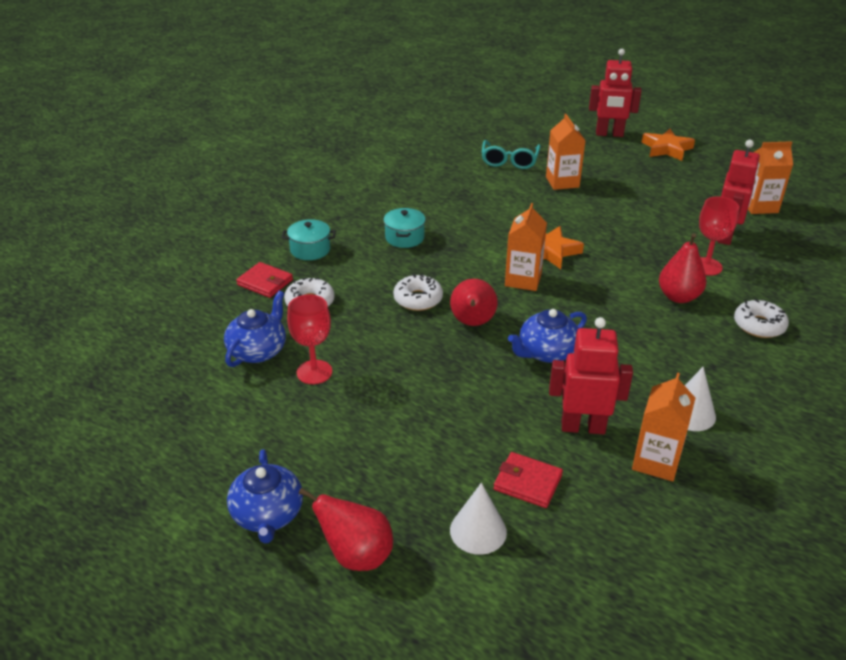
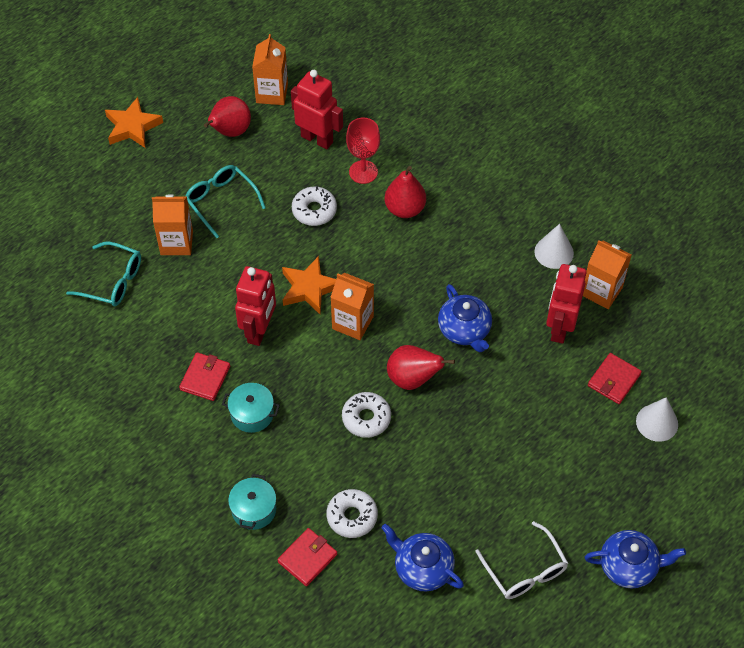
camera: 80 degrees left, 20 degrees up
(259, 424) = (525, 570): none -> white glasses
(314, 372) = (462, 520): red goblet -> none
(356, 555) = (673, 506): red pear -> red pear (230, 131)
(433, 211) = (205, 378): none -> red wallet
(609, 134) = (80, 168): red robot -> red robot (259, 331)
(618, 197) = (221, 202): none -> turquoise glasses
(759, 325) = (455, 167): white donut -> white donut (314, 210)

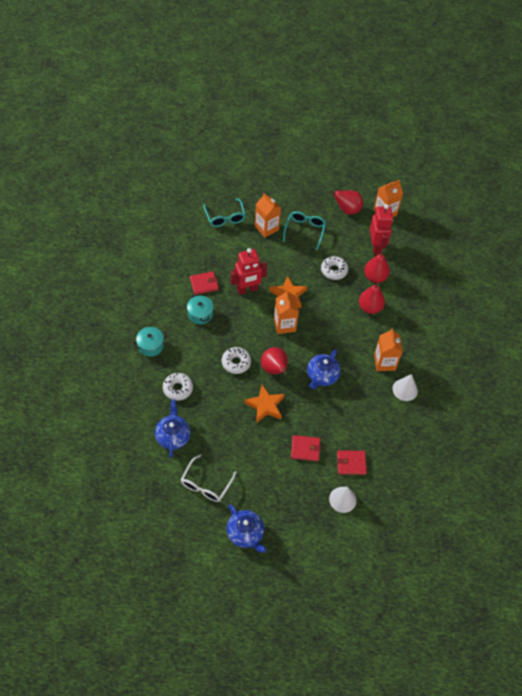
camera: 50 degrees right, 0 degrees up
(132, 127) = (314, 172): orange star -> orange star (265, 406)
(307, 558) = (142, 383): red wallet -> red wallet (305, 449)
(363, 172) = (375, 277): red goblet -> red pear
(559, 328) = (360, 419): red robot -> none
(601, 291) = (401, 426): orange carton -> orange carton (384, 362)

